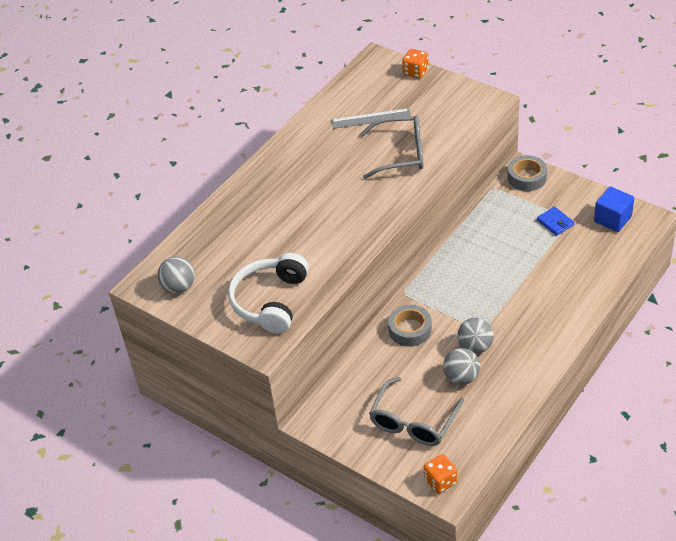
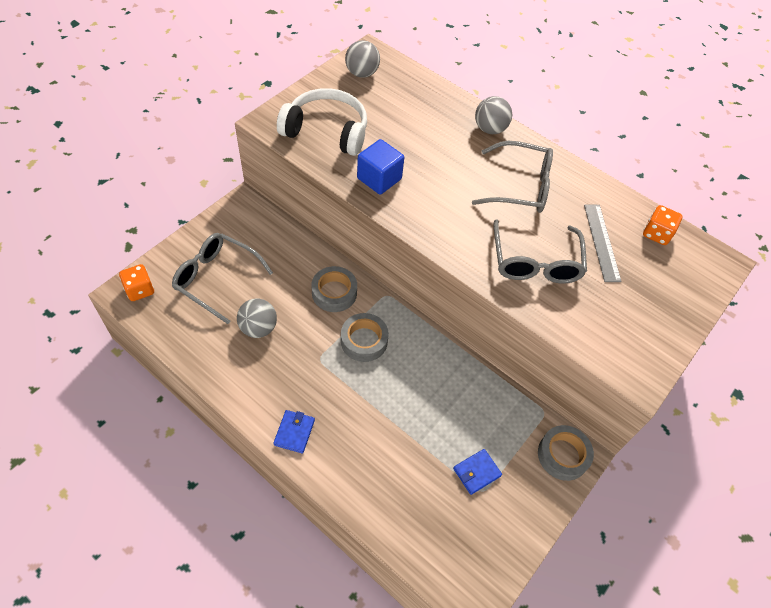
camera: 85 degrees right, 10 degrees up
(319, 166) = (519, 186): none -> grey glasses
(415, 72) = (696, 300): orange dice -> orange dice (656, 234)
(456, 302) = (364, 341): none -> grey tape
(475, 347) = (296, 347): grey ball -> grey ball (490, 129)
(555, 334) = (294, 432): none -> blue wallet
(612, 219) = (476, 549): blue cube -> blue cube (379, 178)

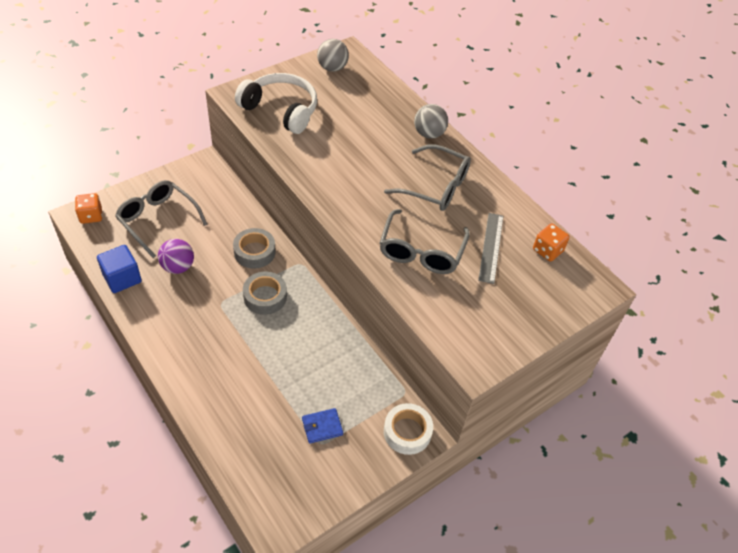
camera: 15 degrees right, 5 degrees down
(258, 328) = (178, 267): grey ball -> purple ball
(294, 432) = (176, 357): blue wallet -> none
(379, 178) = (310, 157): blue cube -> blue cube (122, 278)
(563, 455) = (407, 432): grey tape -> white tape

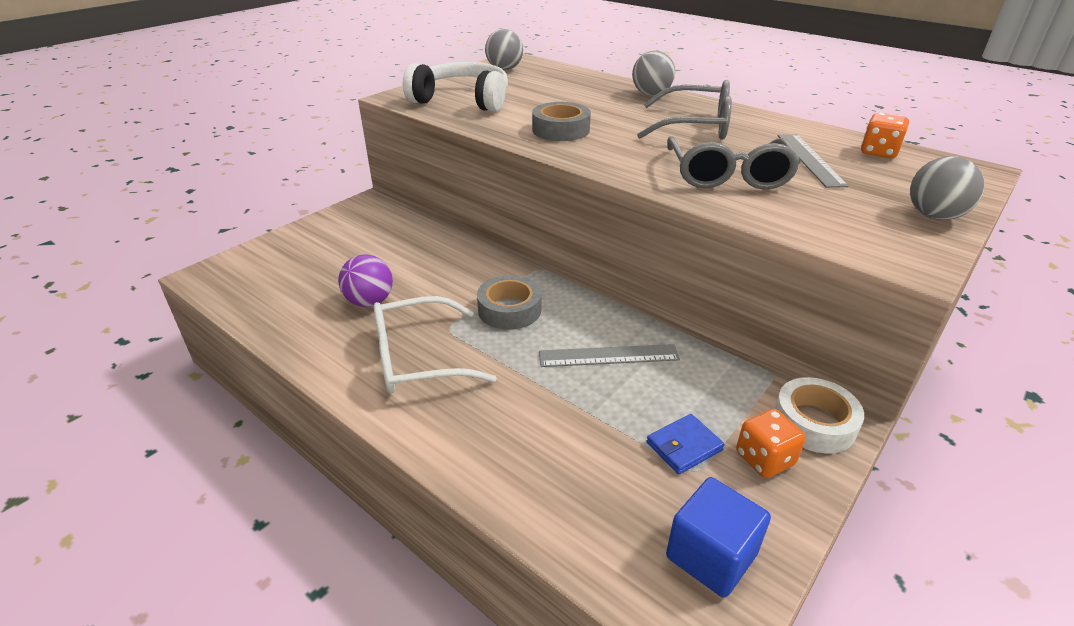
camera: 10 degrees left, 15 degrees down
(91, 216) = (224, 273): orange dice -> orange dice (764, 459)
(122, 278) = (288, 329): blue cube -> blue cube (711, 555)
(158, 221) = (325, 261): grey glasses -> none
(195, 323) = (420, 358): none -> white glasses
(254, 252) = (472, 268): grey tape -> grey tape (561, 130)
(311, 351) = (608, 356): none -> grey ruler
(526, 327) = (934, 216): none -> grey ball

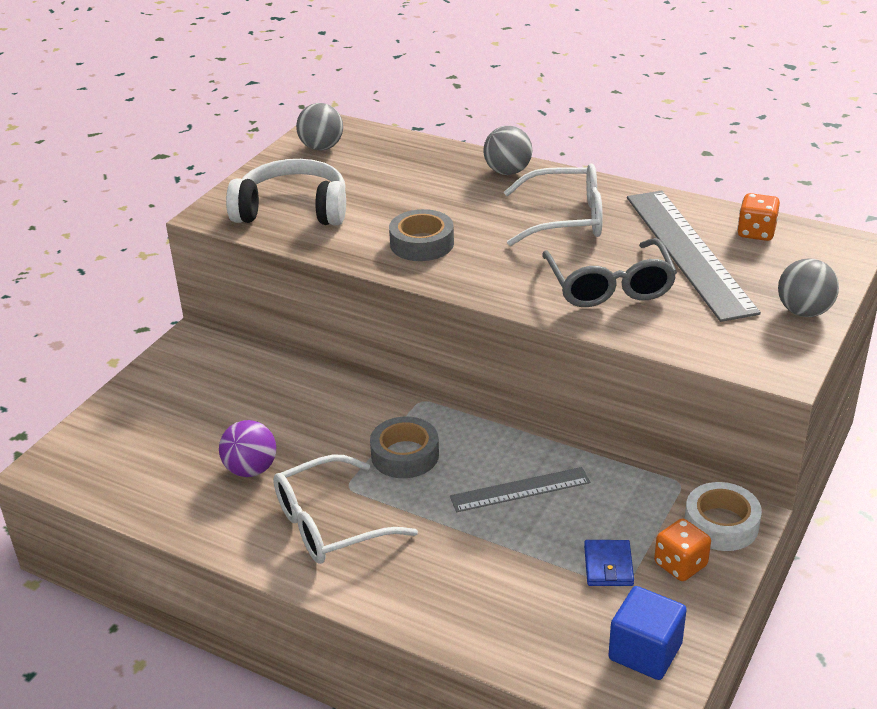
camera: 10 degrees left, 0 degrees up
(684, 446) = (608, 566): blue wallet -> blue wallet turned 45 degrees counterclockwise
(694, 126) = (564, 219): grey glasses -> white glasses
(809, 159) = (688, 252): grey ruler -> grey ruler, size x1.82

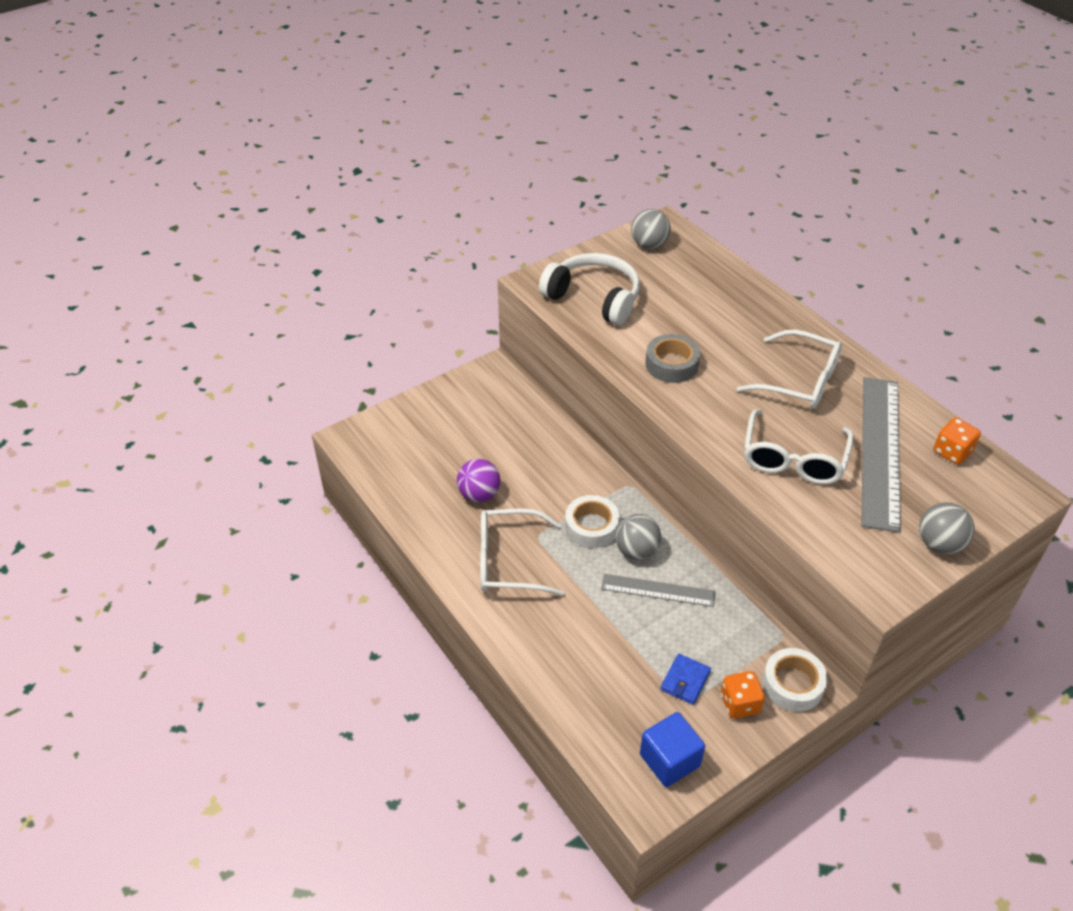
camera: 25 degrees right, 10 degrees up
(405, 455) = (591, 526): grey tape -> white tape
(507, 172) = (781, 318): grey ball -> grey ball (636, 550)
(609, 285) = (794, 458): grey glasses -> white glasses

